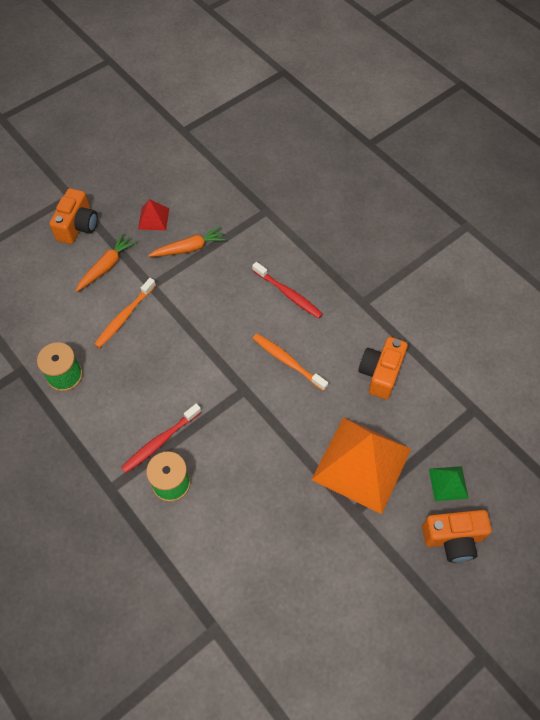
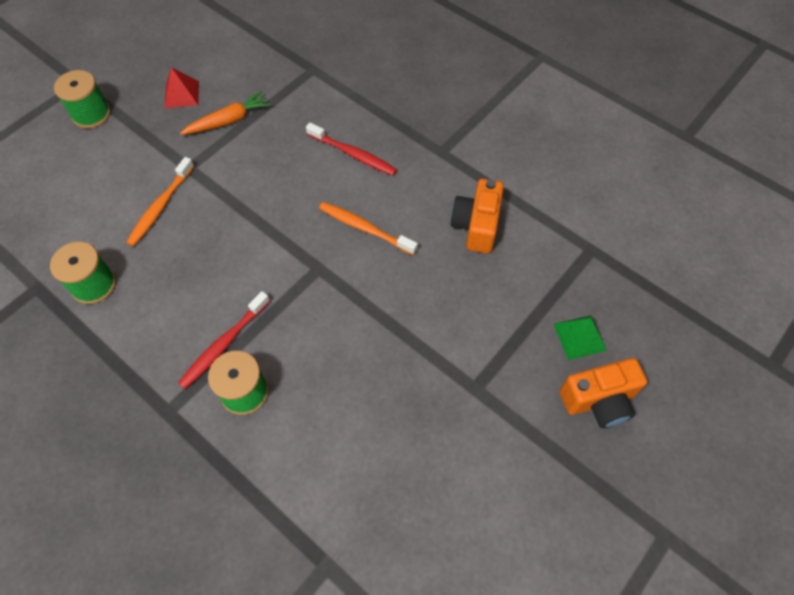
camera: 10 degrees left, 0 degrees up
(78, 226) = (91, 114): orange camera -> green spool
(106, 266) = (131, 153): orange carrot -> none
(361, 464) = (473, 331): orange pyramid -> none

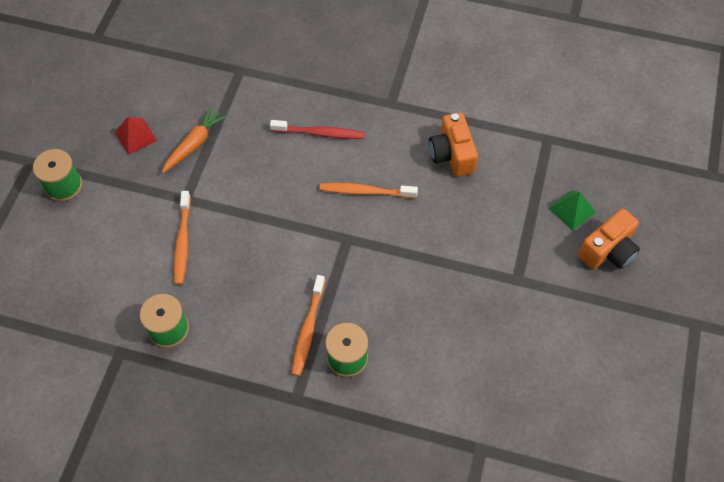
camera: 25 degrees left, 0 degrees up
(224, 344) = (308, 329): red toothbrush -> orange toothbrush

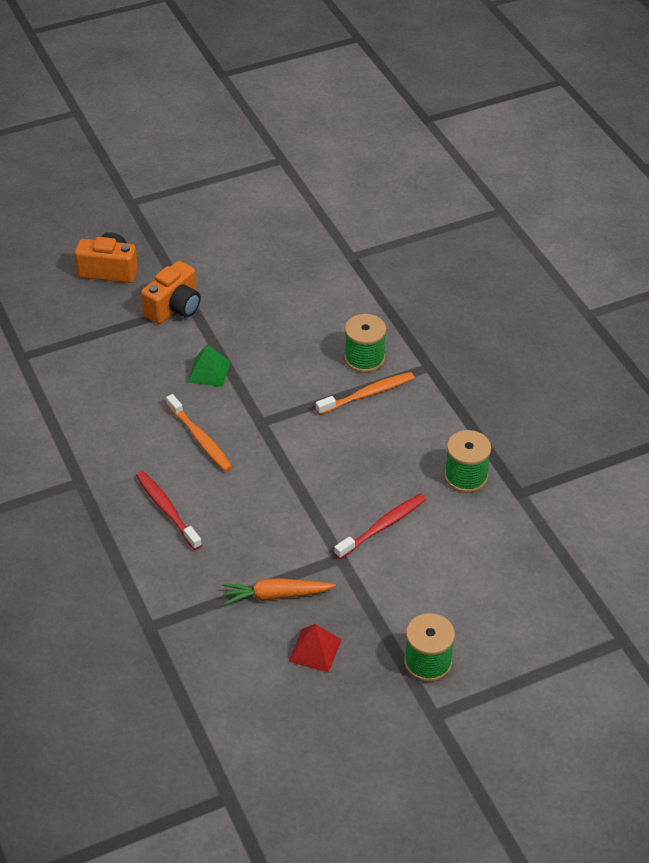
camera: 130 degrees left, 15 degrees down
(183, 242) = (383, 526): orange toothbrush -> red toothbrush
(452, 155) = (101, 406): orange camera -> orange camera (174, 308)
(572, 210) = (88, 307): green pyramid -> green pyramid (209, 372)

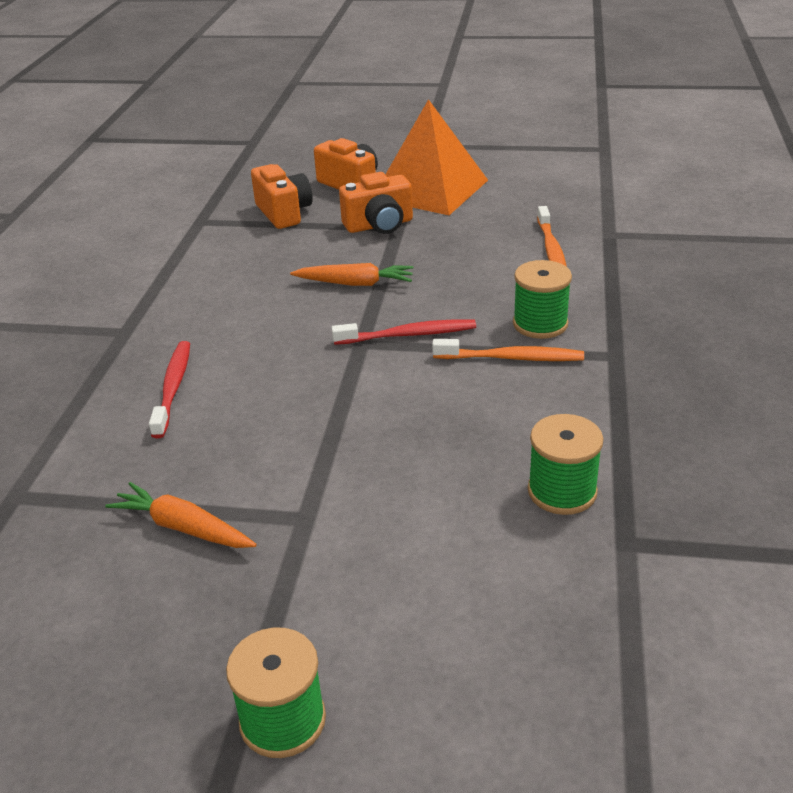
camera: 35 degrees right, 10 degrees down
(84, 322) = (284, 213): none -> orange camera
(181, 254) = (430, 189): none -> orange pyramid
(200, 439) = (281, 336): orange toothbrush -> orange toothbrush (551, 249)
(209, 372) = (355, 283): green pyramid -> orange carrot
(315, 650) = (155, 619): red pyramid -> none
(383, 526) = (395, 505): red toothbrush -> red toothbrush (408, 335)

